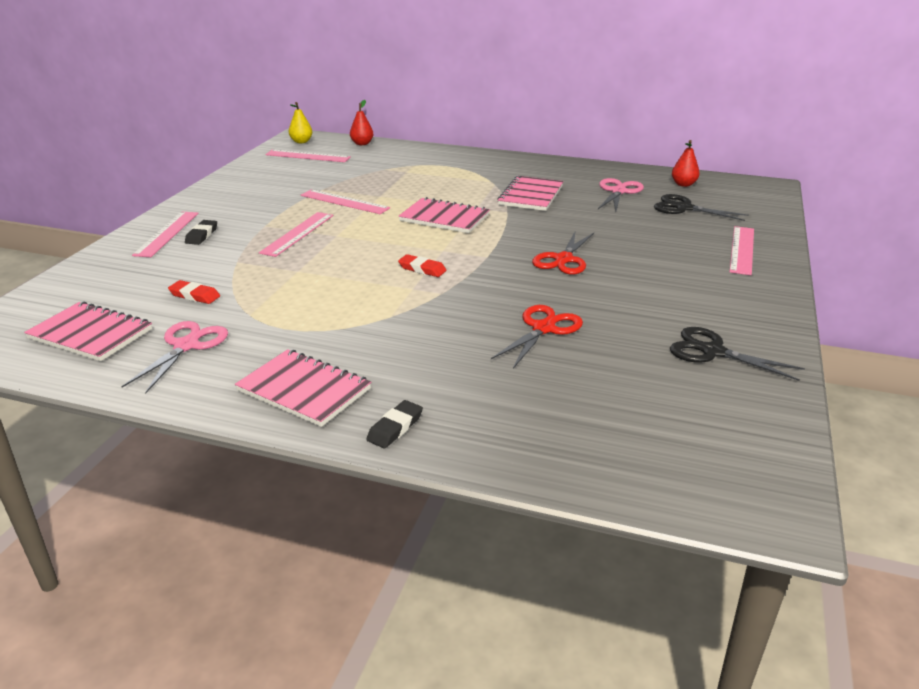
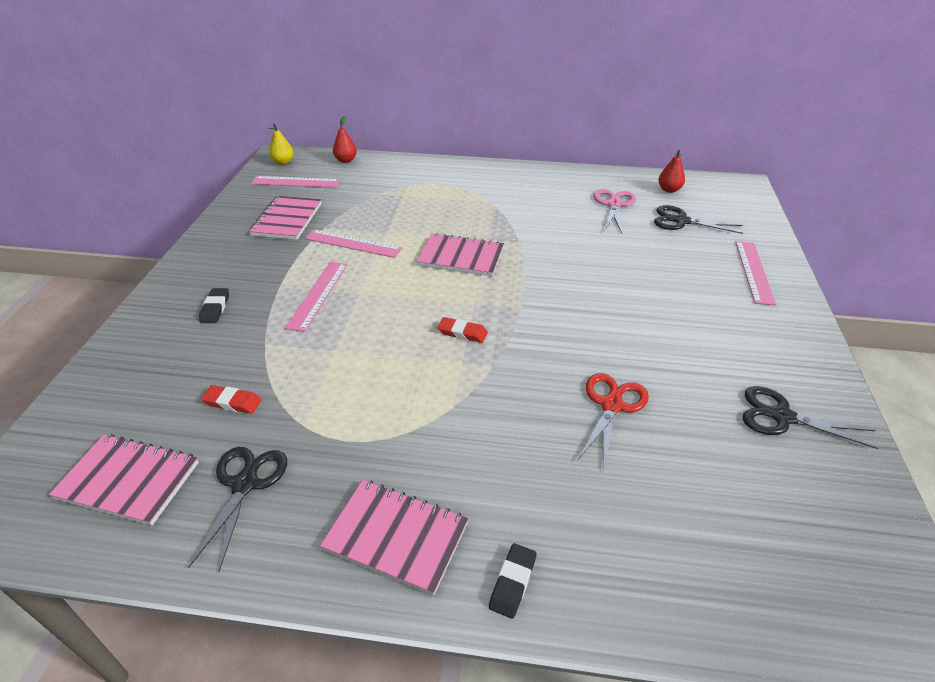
camera: 10 degrees left, 10 degrees up
(167, 233) = (176, 309): pink ruler -> none
(186, 346) = (245, 484): pink scissors -> black scissors
(530, 195) = (534, 217): pink notebook -> pink notebook (287, 219)
(563, 259) = (596, 303): red scissors -> none

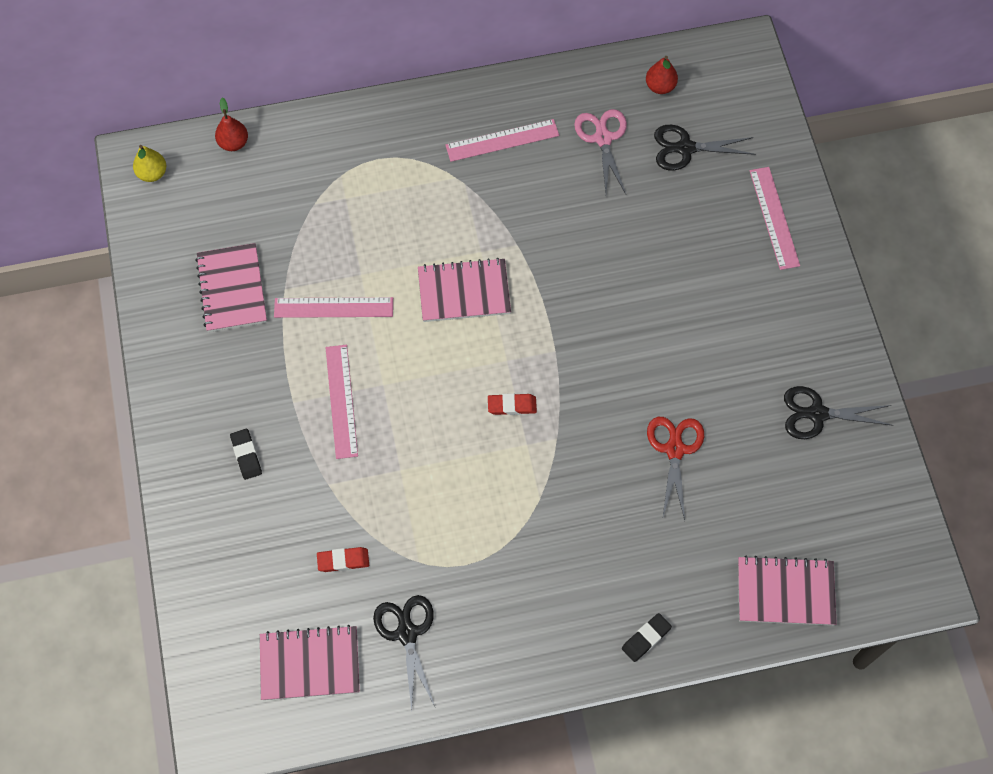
camera: 20 degrees left, 25 degrees up
(295, 182) = (196, 212): pink ruler -> pink ruler (502, 140)
(396, 536) = (548, 634): pink notebook -> pink notebook (785, 592)
(513, 582) = (646, 638): black eraser -> black eraser turned 45 degrees clockwise

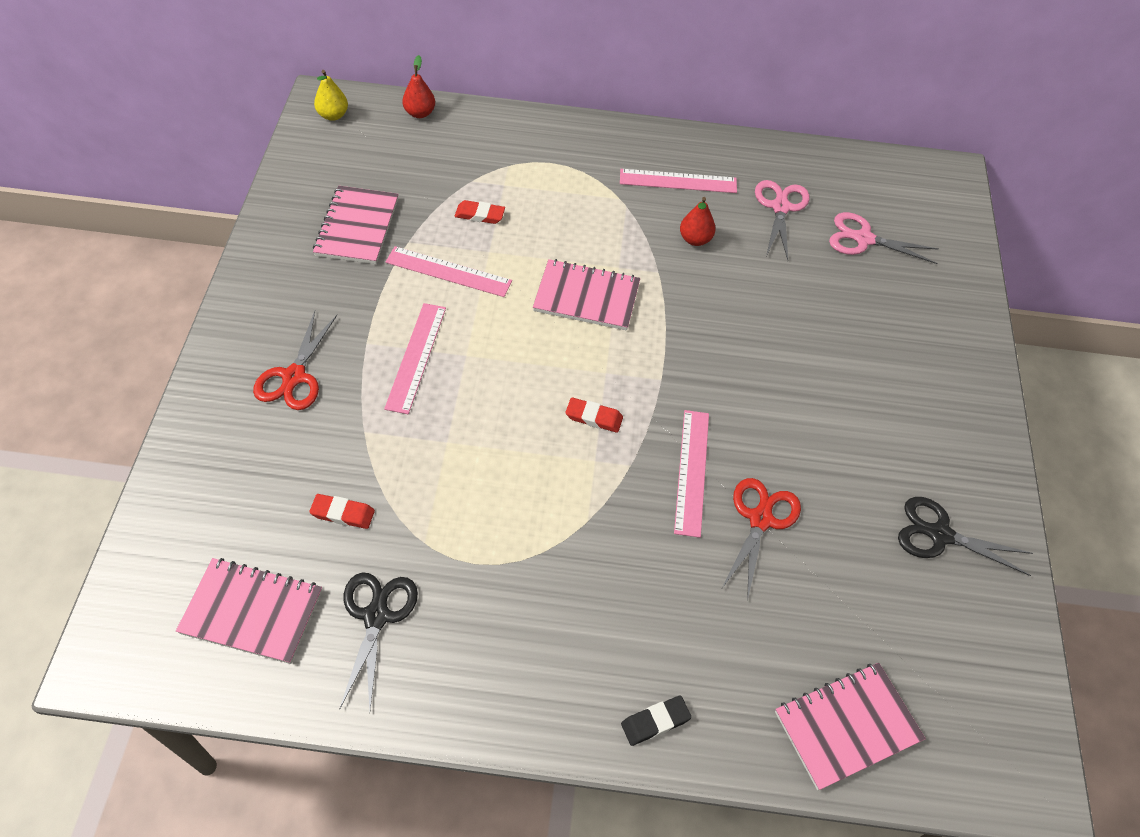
camera: 15 degrees right, 10 degrees down
(246, 455) = (294, 376): black eraser -> red scissors
(337, 238) = (480, 215): none -> red eraser
(660, 86) = (853, 181): red pear -> red pear (695, 239)
(685, 148) = (863, 239): black scissors -> pink scissors
(774, 218) = (941, 326): pink ruler -> pink ruler (692, 471)
(785, 592) = (847, 726): pink notebook -> pink notebook turned 45 degrees counterclockwise

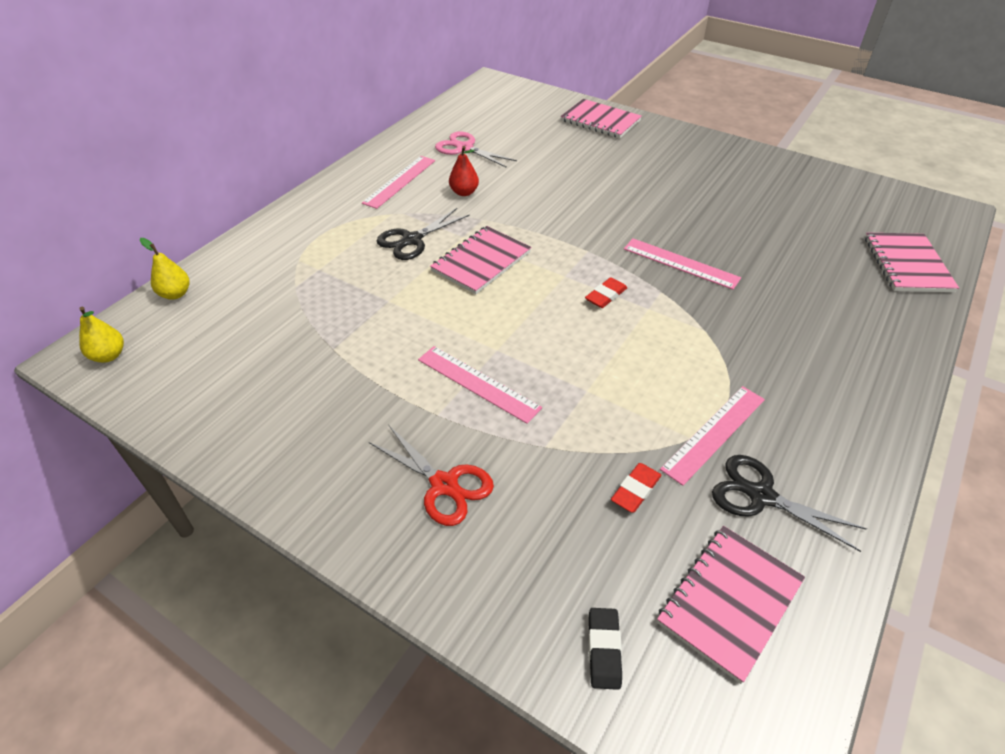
camera: 60 degrees left, 10 degrees down
(357, 227) = (282, 380): pink notebook -> pink notebook (600, 121)
(420, 113) = (175, 294): red pear -> yellow pear
(448, 272) = (392, 333): pink ruler -> pink ruler (714, 433)
(480, 215) = (341, 293): red eraser -> none
(655, 722) = (894, 350): black eraser -> black eraser (604, 650)
(760, 519) = (734, 246): red scissors -> none
(863, 239) = (519, 127): pink scissors -> none
(940, 535) = (772, 181): black scissors -> black scissors (412, 240)

